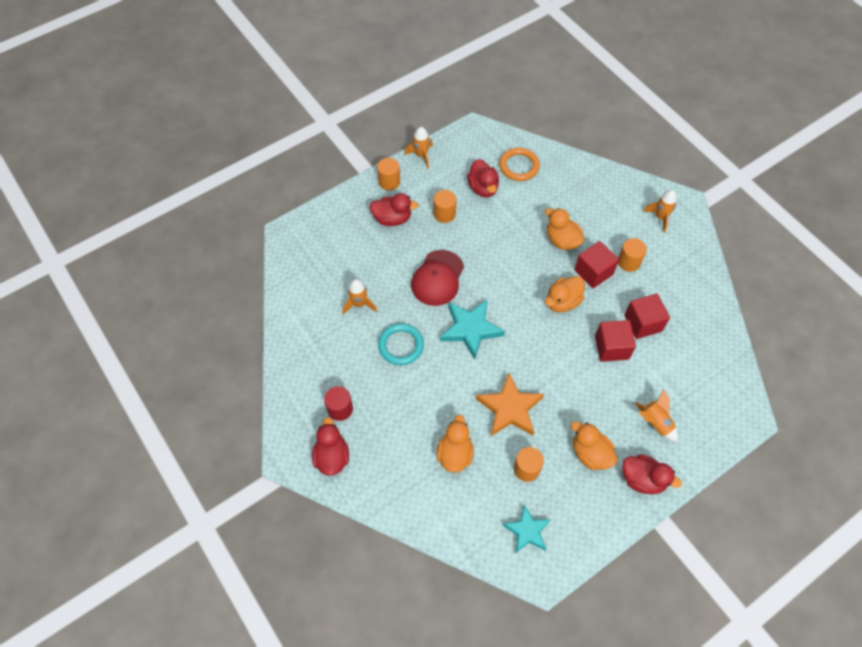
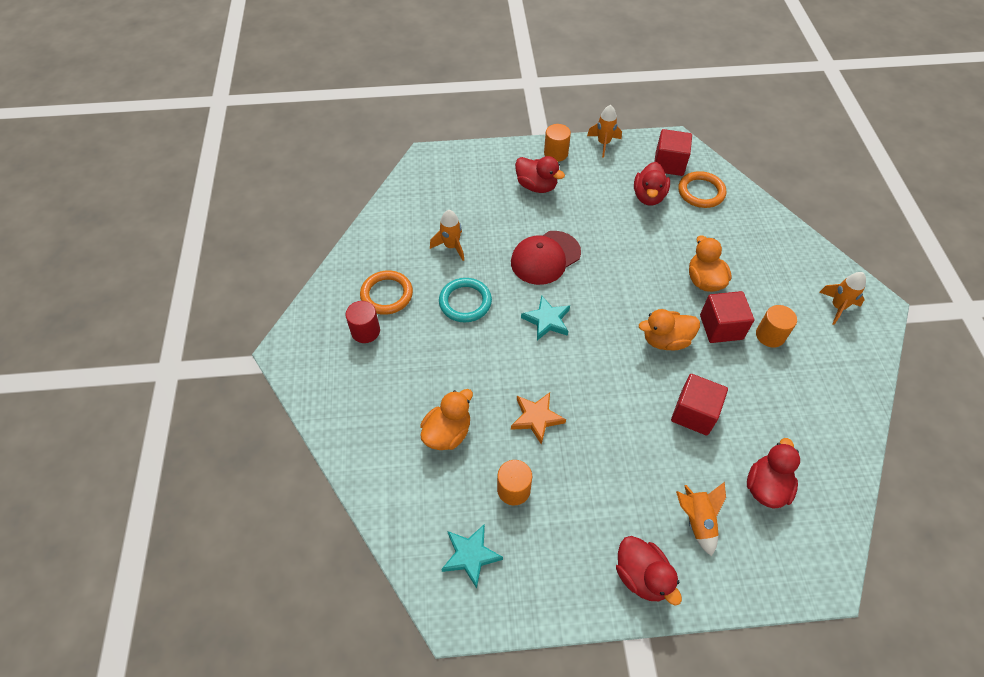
camera: 30 degrees right, 5 degrees down
(332, 457) = (326, 371): red duck -> red duck (766, 486)
(336, 370) = (387, 294): none -> orange ring
(444, 214) = (592, 203): orange cylinder -> none
(470, 329) = (547, 320): turquoise star -> turquoise star, size x0.66
(510, 408) = (536, 418): orange star -> orange star, size x0.66
(590, 453) = (597, 513): orange duck -> none
(643, 323) = (748, 406): red cube -> red cube (669, 164)

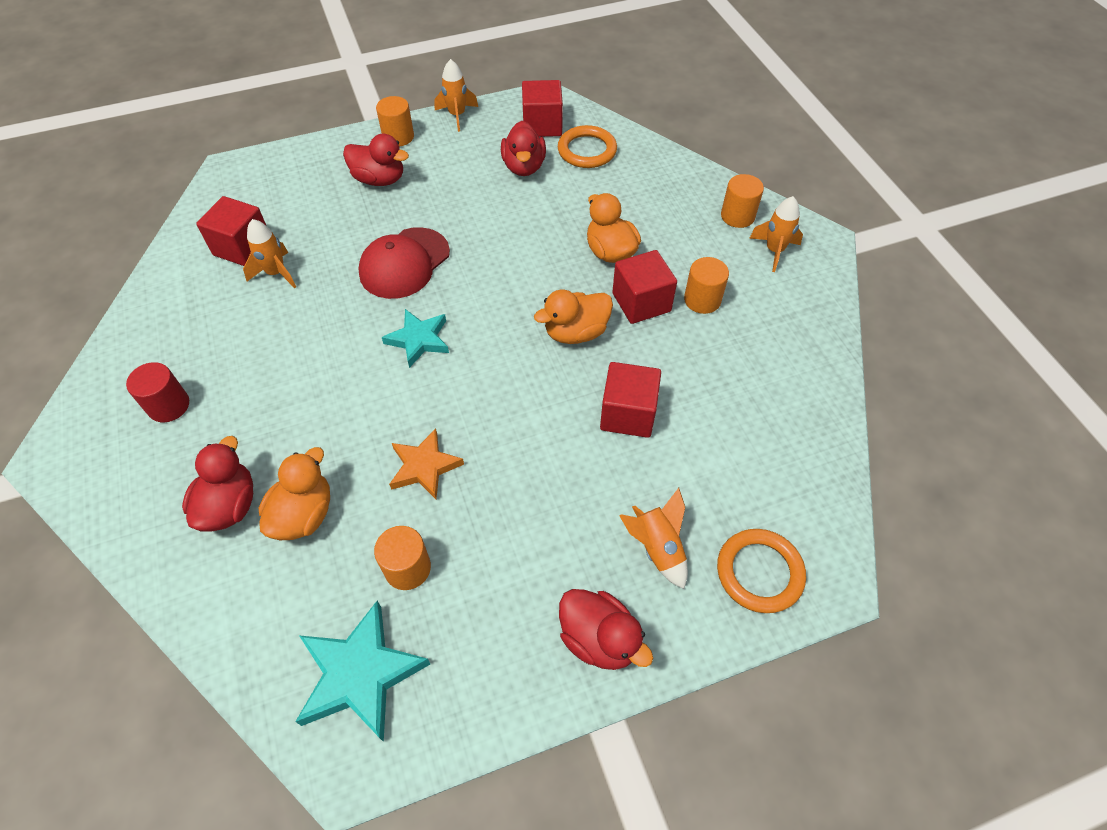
camera: 15 degrees left, 0 degrees up
(387, 294) = (193, 352): orange ring -> orange ring (759, 572)
(430, 221) = (243, 247): none -> red cube
(465, 302) = (305, 339): turquoise ring -> none
(470, 555) = (360, 674): turquoise star -> turquoise star, size x1.51
(766, 486) = (734, 483): red duck -> red duck (229, 506)
(813, 271) = (737, 216): none -> orange cylinder

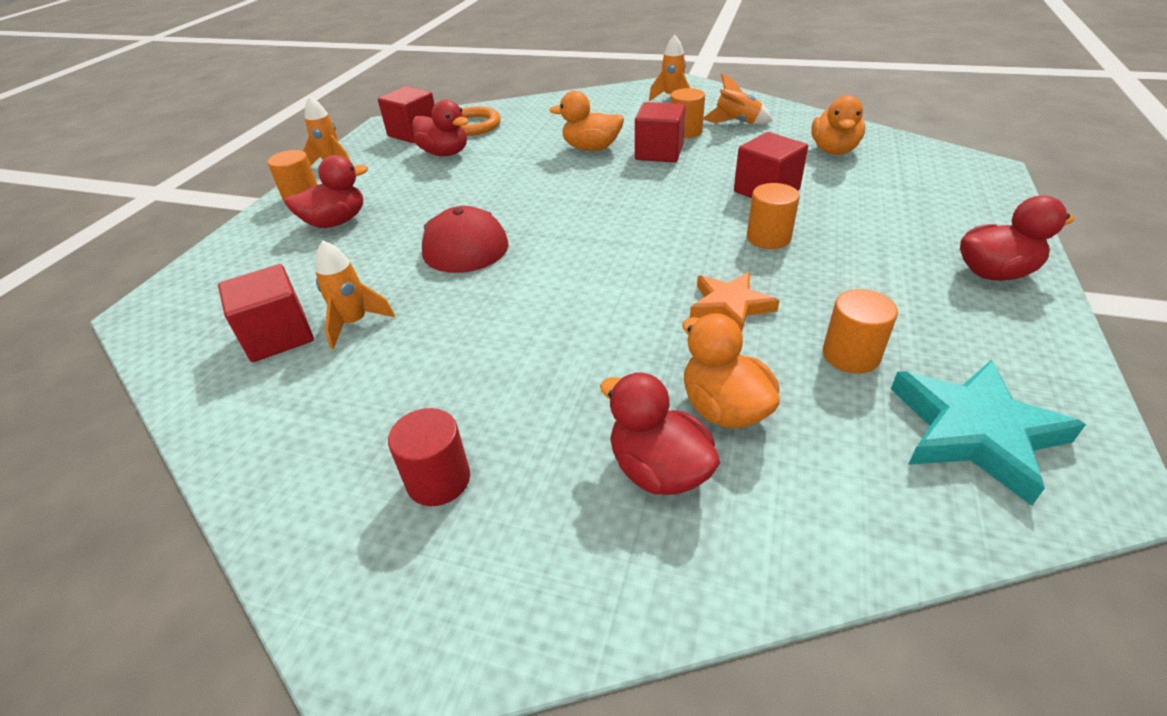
camera: 50 degrees left, 15 degrees down
(419, 339) = (569, 261): turquoise star -> none
(576, 332) = (656, 186): orange duck -> orange duck (833, 150)
(657, 548) = (914, 219): orange rocket -> orange rocket (736, 123)
(737, 216) = (623, 98): orange cylinder -> orange cylinder (768, 238)
(759, 572) = (963, 188): orange ring -> none

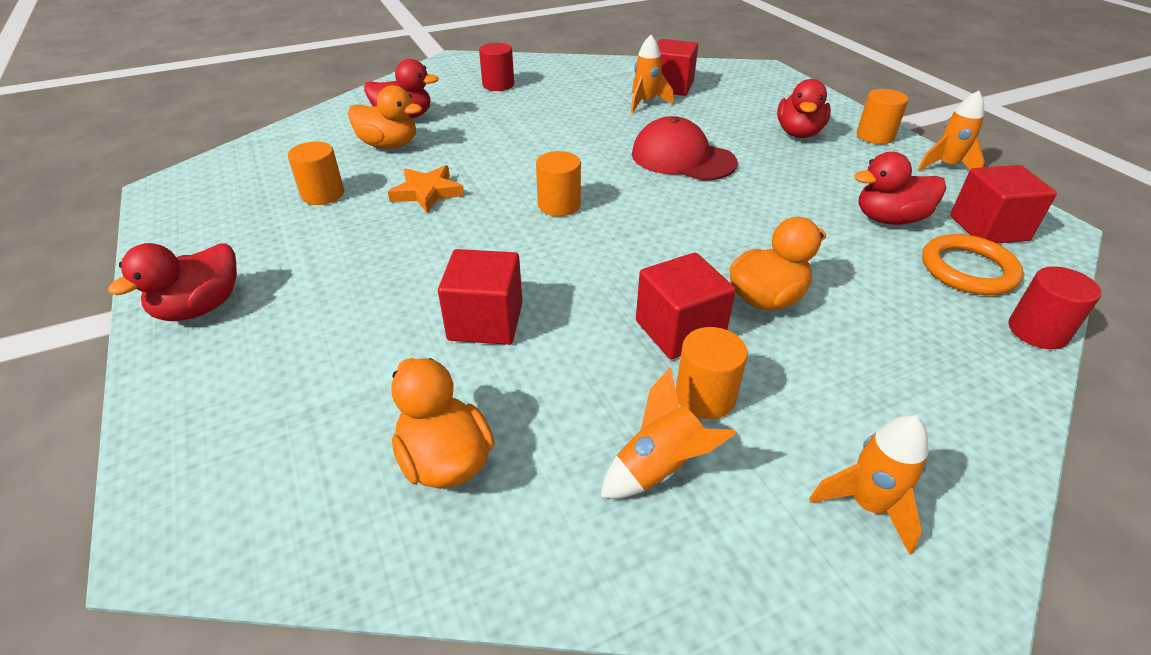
camera: 135 degrees right, 0 degrees up
(506, 105) = (1037, 331): none -> red cylinder
(768, 238) = (438, 259): orange cylinder -> orange cylinder (559, 205)
(974, 432) = (236, 183): turquoise star -> none

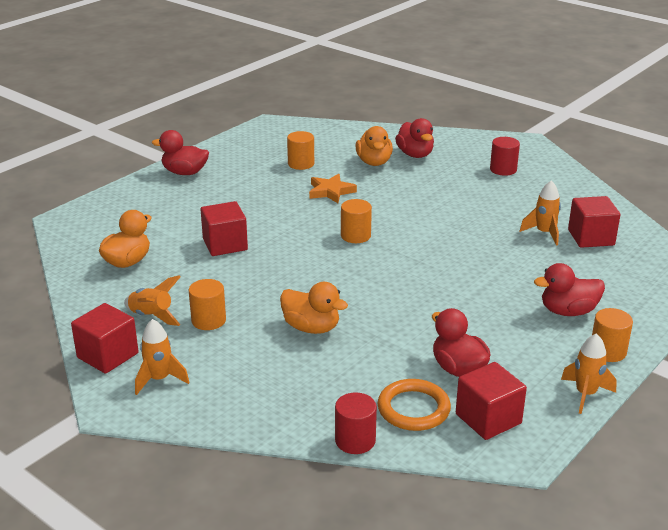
camera: 65 degrees right, 10 degrees down
(679, 330) = (258, 303): red cube -> red cube (108, 355)
(682, 158) = (465, 266): red cap -> none

